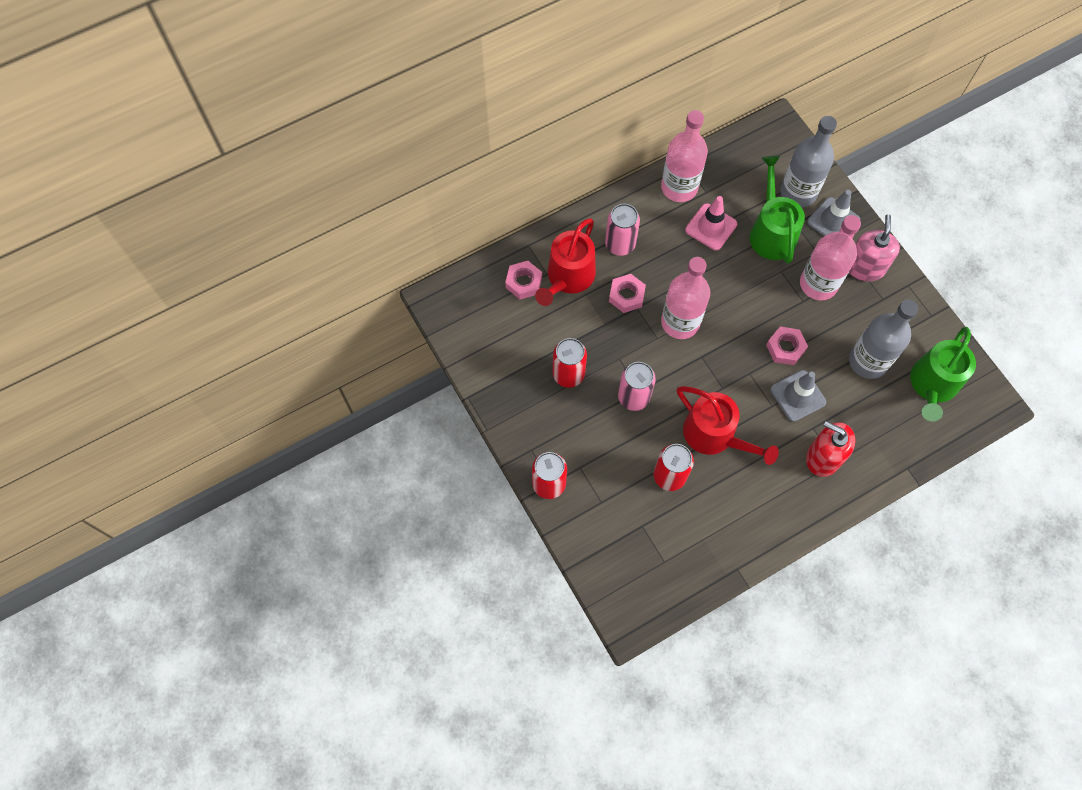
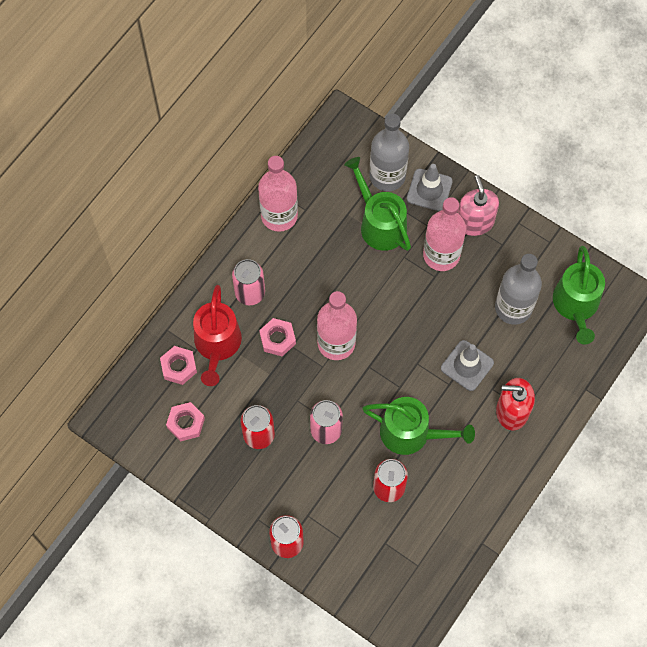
camera: 25 degrees left, 0 degrees up
(711, 227) = (324, 241): pink traffic cone -> none
(714, 435) = (411, 433): red watering can -> green watering can
(785, 348) = (438, 326): pink nut -> pink nut (186, 423)

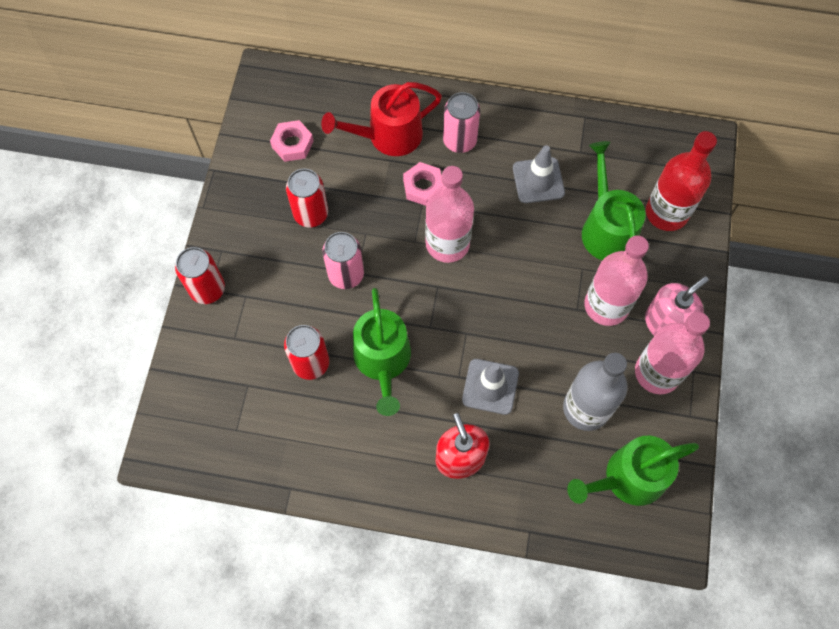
camera: 65 degrees right, 0 degrees up
(179, 367) = (348, 113): pink nut -> none
(279, 215) = (559, 130): pink bottle -> pink bottle (657, 372)
(380, 224) = (606, 229): green watering can -> green watering can turned 45 degrees counterclockwise
(387, 176) = (666, 212): grey bottle -> red bottle
(429, 190) = (676, 261): grey traffic cone -> grey traffic cone (538, 180)

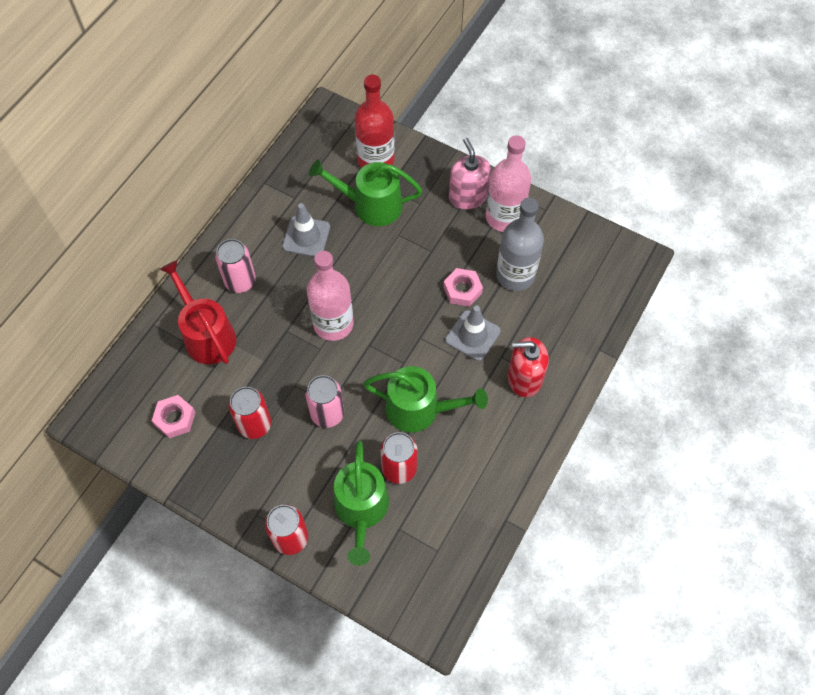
camera: 70 degrees left, 5 degrees down
(389, 135) = (207, 335): red watering can -> red watering can turned 150 degrees clockwise
(423, 187) = (271, 324): pink nut -> pink nut (462, 290)
(606, 305) = (436, 230): pink bottle -> none
(628, 478) = (579, 267): green watering can -> green watering can (361, 509)

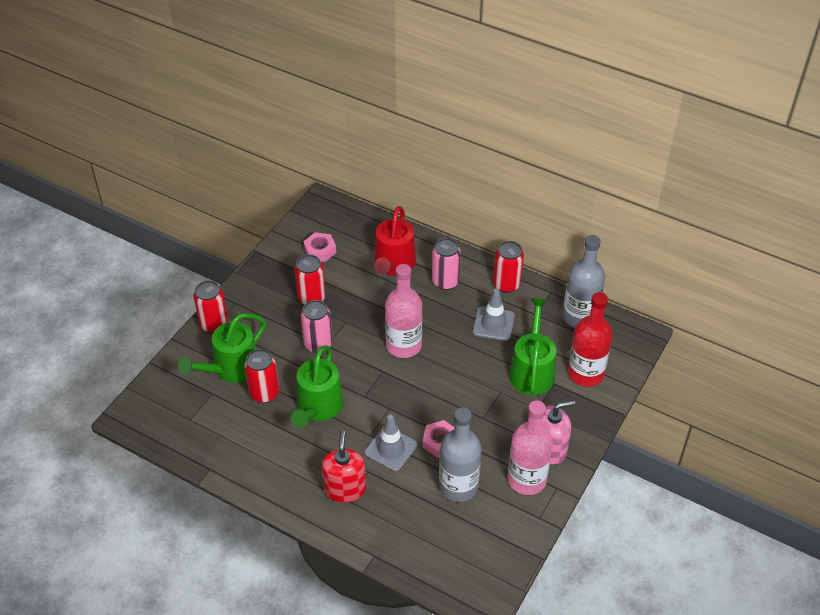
camera: 90 degrees right, 15 degrees down
(207, 335) = (393, 264): red watering can -> red watering can turned 135 degrees clockwise
(249, 222) = (506, 284): none -> red can
(301, 159) = (579, 317): none -> grey bottle
(361, 509) = (232, 368): green watering can -> green watering can turned 45 degrees counterclockwise

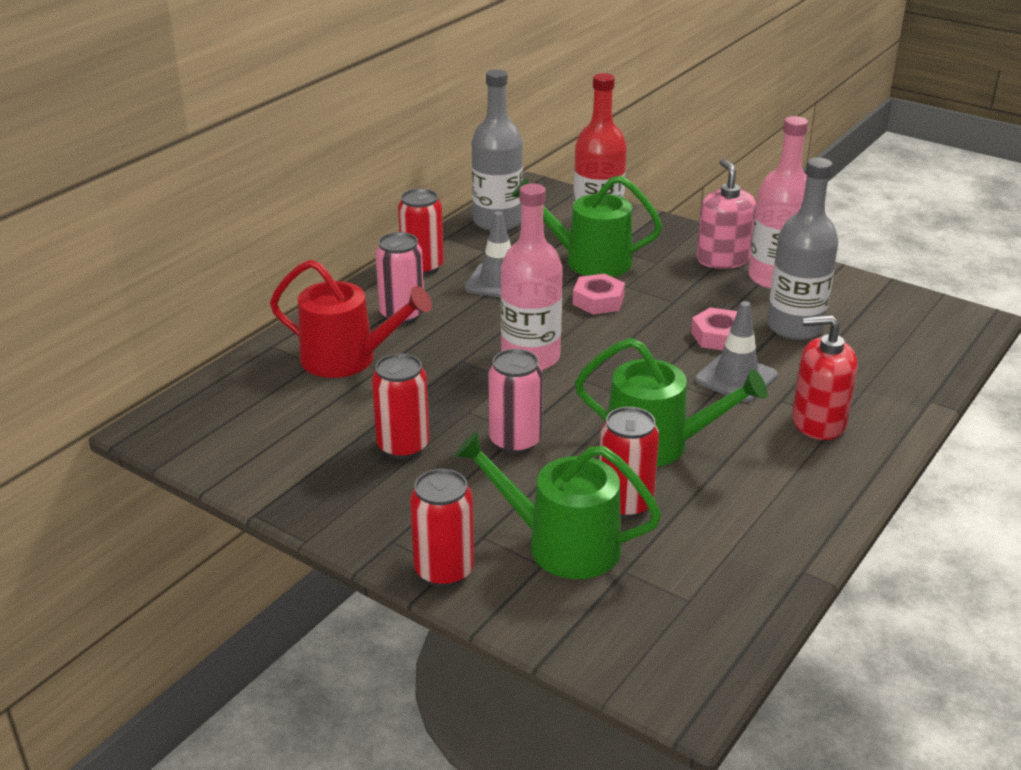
camera: 85 degrees left, 15 degrees down
(232, 368) = (562, 545): green watering can -> green watering can turned 150 degrees clockwise
(320, 250) = (284, 434): pink nut -> pink nut (598, 301)

